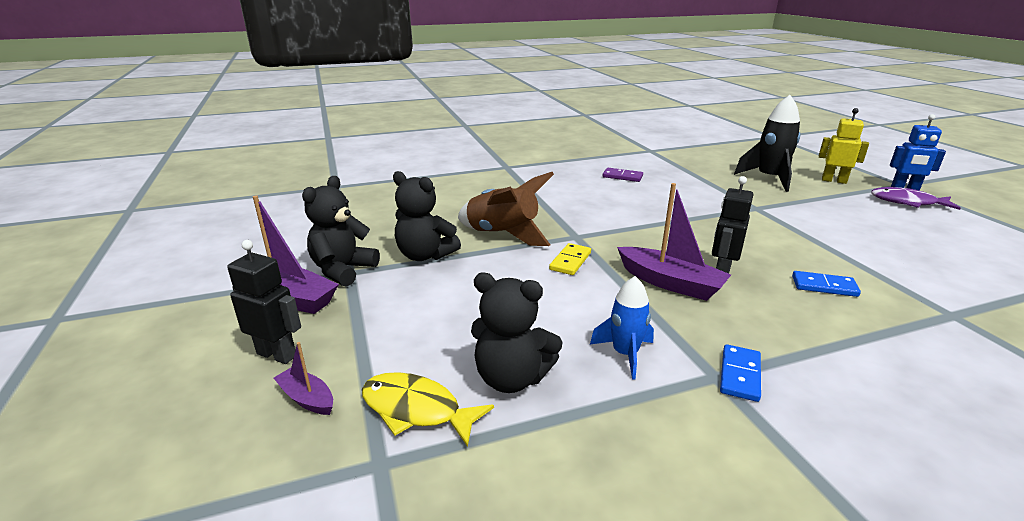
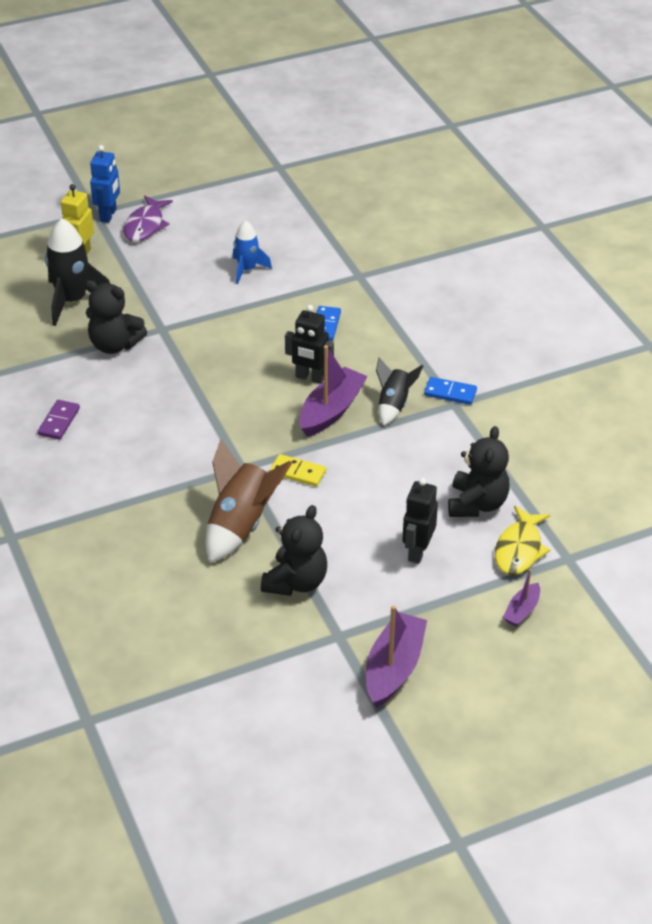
camera: 95 degrees left, 15 degrees up
(277, 354) = (477, 646): black robot -> black robot (417, 551)
(343, 270) = (335, 642): black teddy bear -> black teddy bear (114, 345)
(625, 354) = (438, 445): blue rocket -> blue rocket (247, 270)
(695, 325) = (394, 405): none -> black rocket

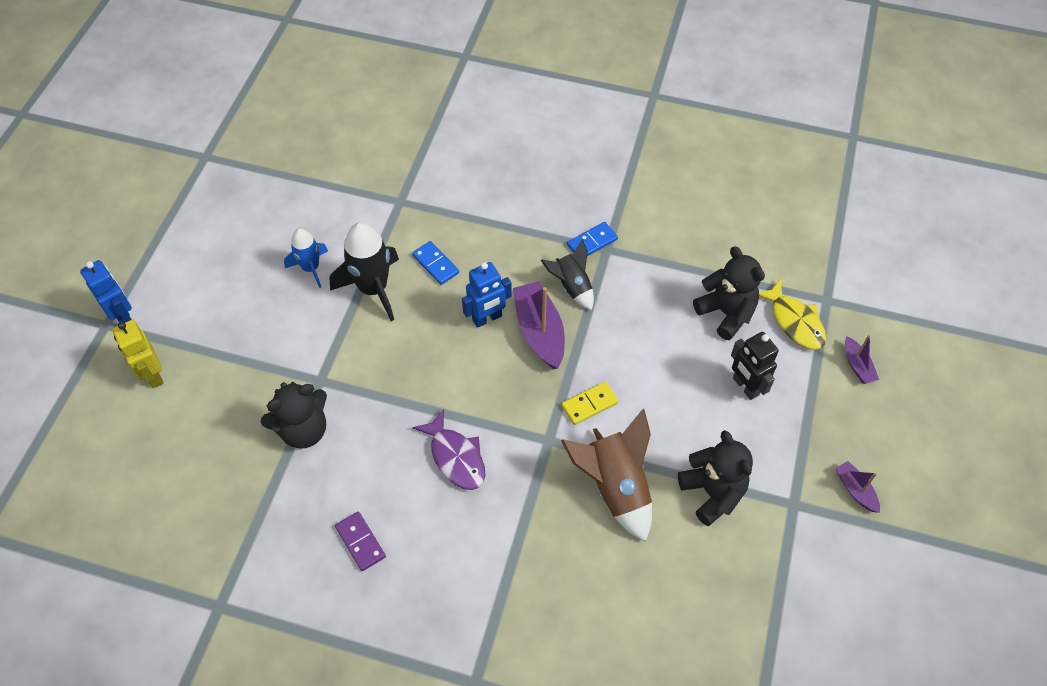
camera: 50 degrees left, 15 degrees up
(72, 301) = (209, 423): black rocket -> black rocket (373, 289)
(145, 225) = (170, 299): purple fish -> purple fish (455, 457)
(310, 378) = (487, 318): black robot -> blue robot
(394, 668) = (855, 490): purple boat -> purple boat, size x0.53

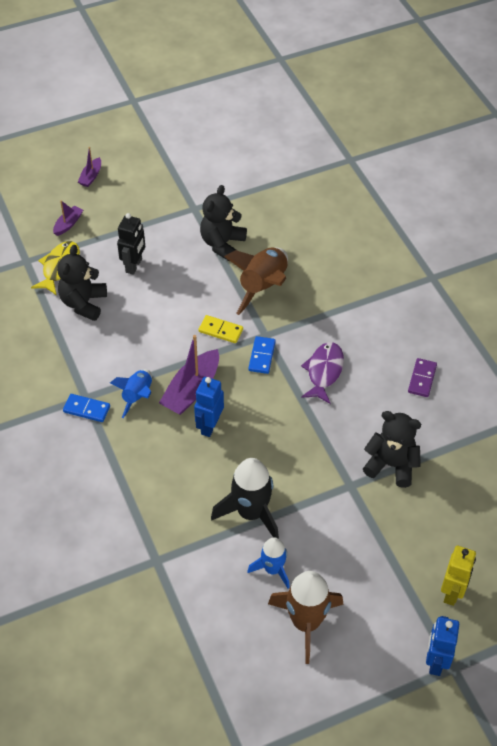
camera: 130 degrees left, 5 degrees down
(247, 258) = (306, 622): none -> brown rocket
(435, 264) = (193, 490): blue domino -> blue domino (262, 356)
(487, 318) = (209, 426): blue robot -> blue robot turned 90 degrees counterclockwise
(572, 286) = (137, 396): black rocket -> blue rocket
(855, 490) = (159, 188): purple boat -> purple boat (91, 176)

